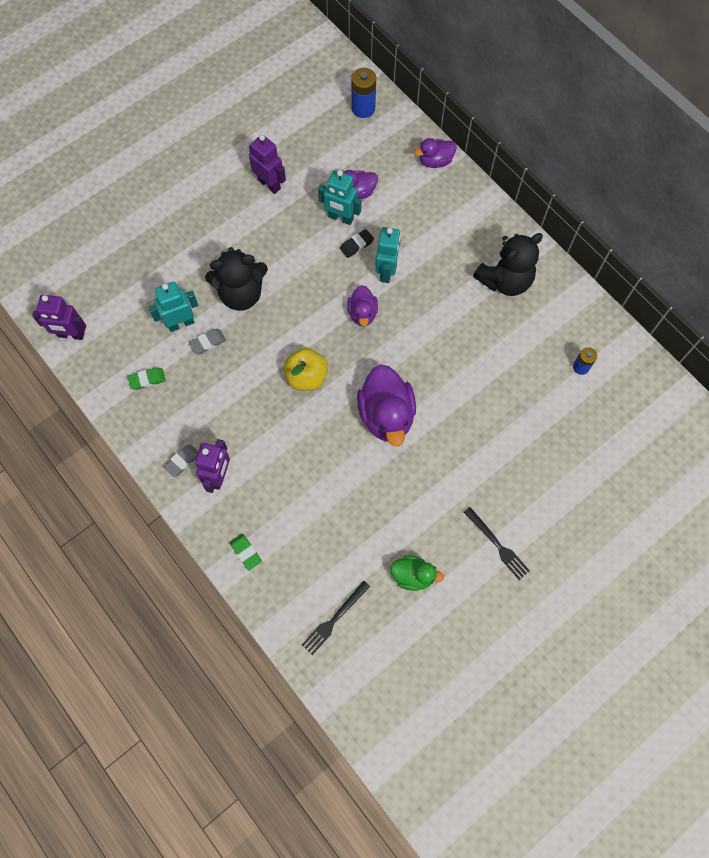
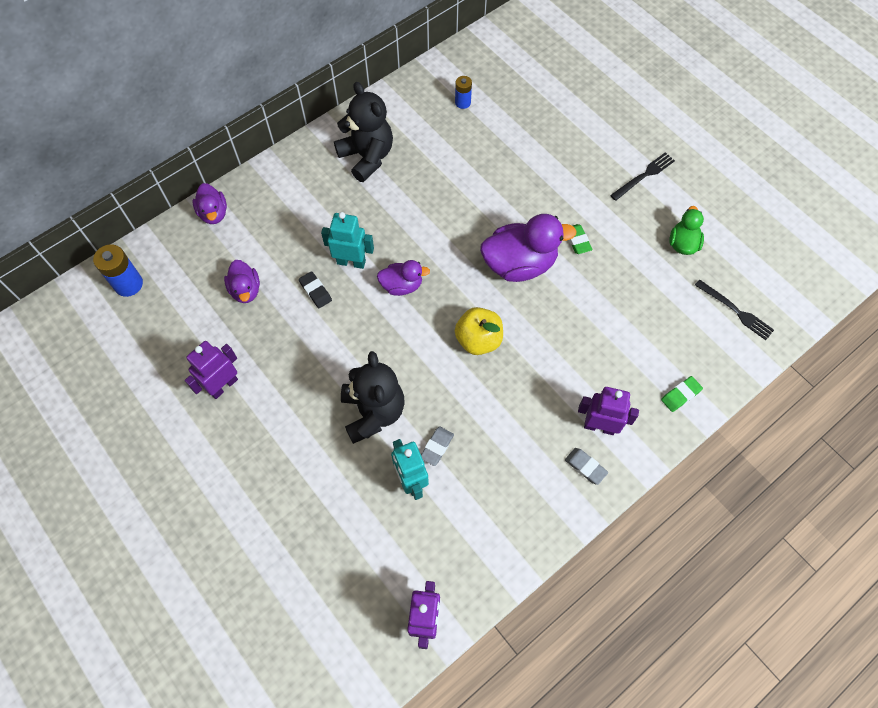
camera: 90 degrees left, 5 degrees down
(147, 380) = (486, 515): green eraser -> green eraser (577, 241)
(208, 343) = (437, 447): grey eraser -> grey eraser turned 60 degrees clockwise
(340, 218) = (278, 307): turquoise robot -> none

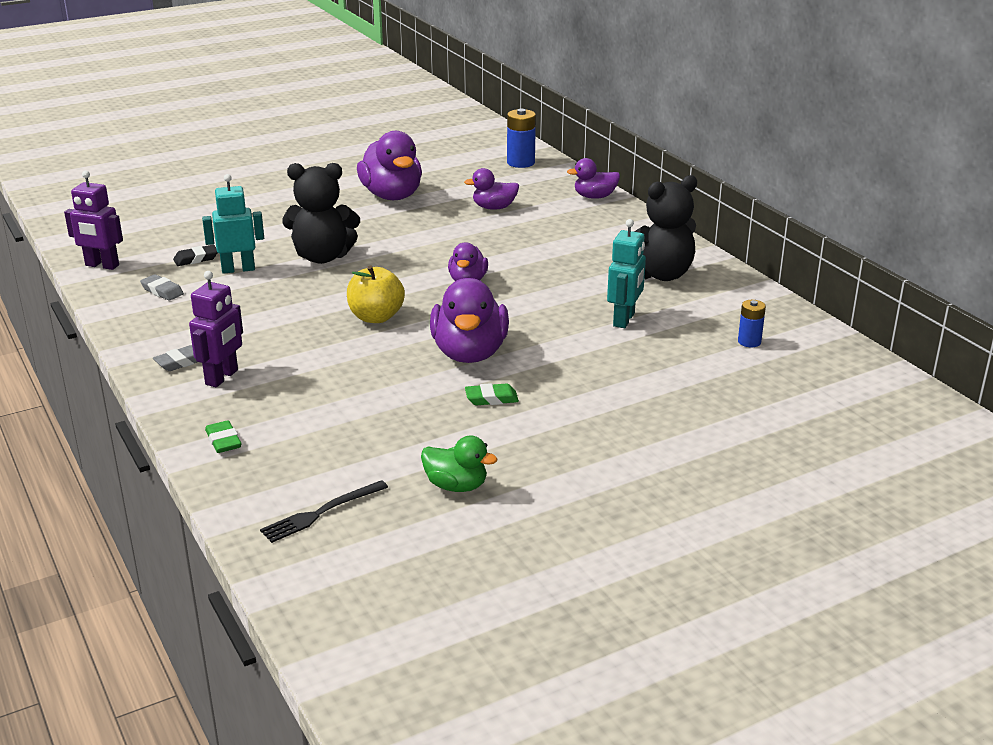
camera: 100 degrees right, 35 degrees down
(223, 385) = (392, 196): purple robot -> purple duck
(315, 291) = (479, 238): black eraser -> black eraser (196, 259)
(351, 262) = (510, 257): turquoise robot -> turquoise robot (624, 320)
(437, 447) = (263, 284): grey eraser -> grey eraser (162, 291)
(644, 175) = (593, 472): black fork -> none

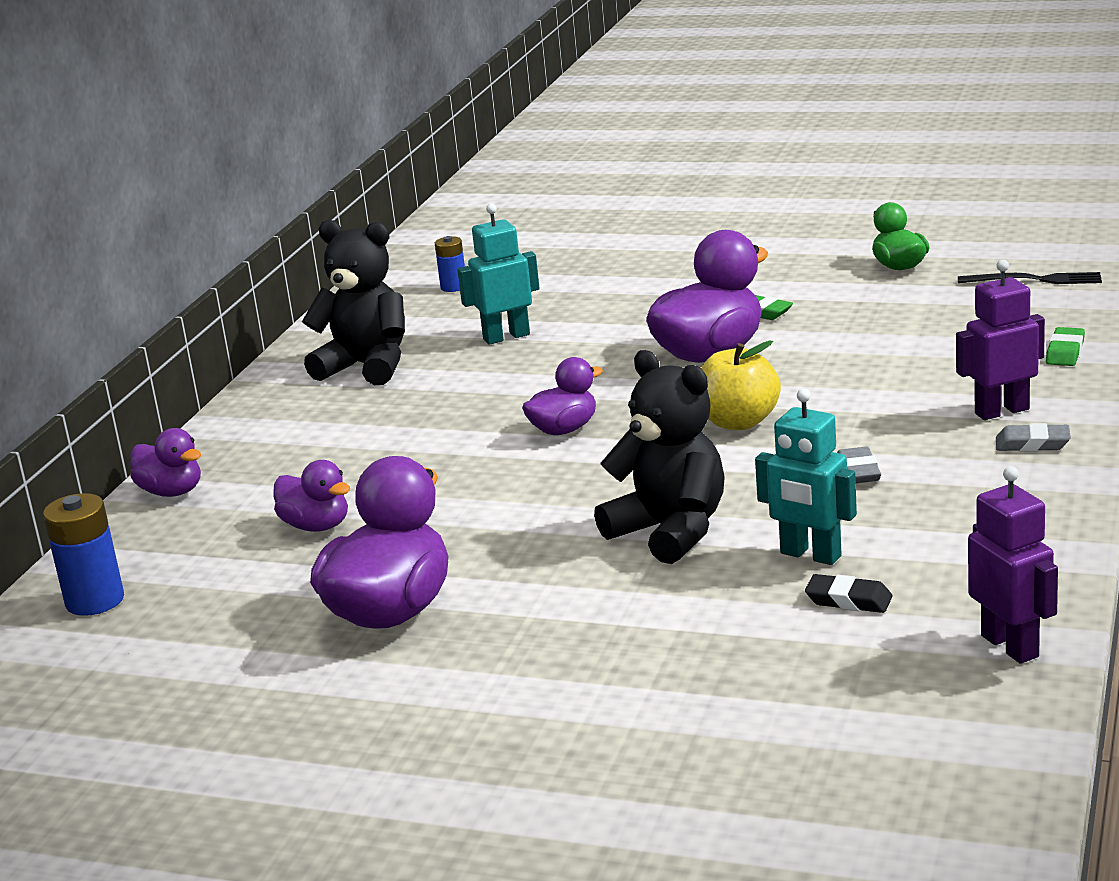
camera: 130 degrees left, 5 degrees down
(162, 291) = (959, 557): grey eraser -> grey eraser (858, 471)

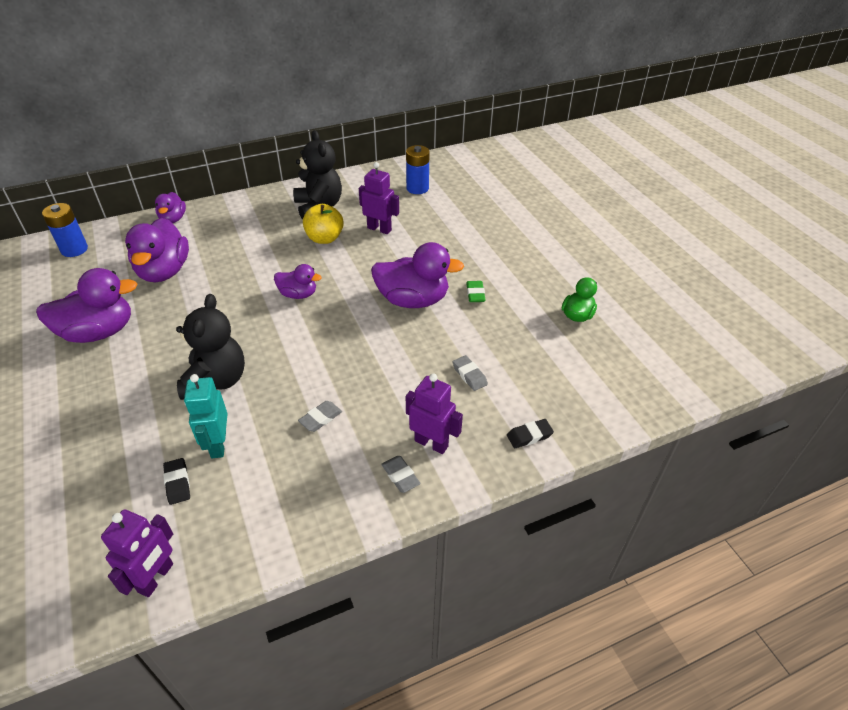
camera: 45 degrees right, 20 degrees up
(316, 526) = (164, 271): purple duck -> purple duck, size x1.79
(453, 287) = (417, 188): blue battery -> blue battery, size x1.61
(506, 337) = (379, 229): turquoise robot -> purple robot
(738, 422) = (346, 347): yellow apple -> yellow apple (324, 238)
(913, 357) = (469, 375): none -> grey eraser
(1035, 280) = (614, 377): black fork -> none
(1065, 352) = (529, 436): green eraser -> black eraser

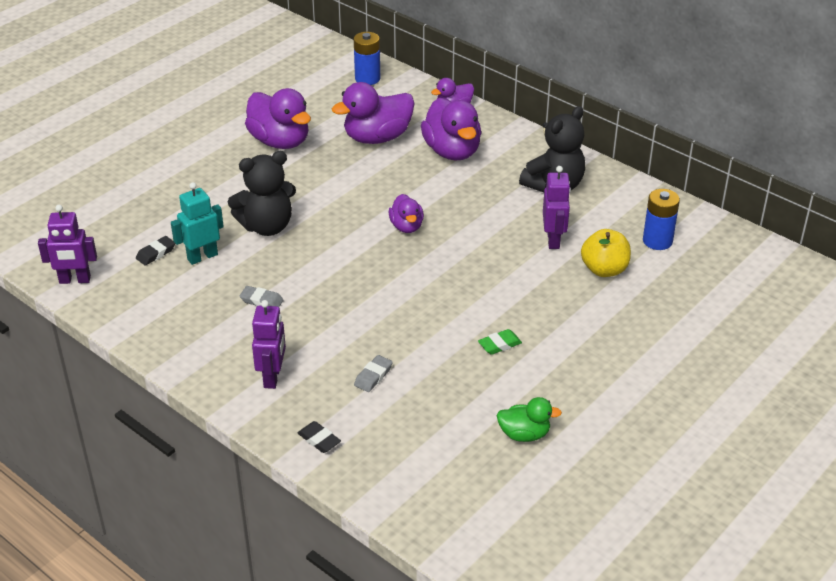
camera: 65 degrees right, 5 degrees down
(324, 238) = (504, 209): yellow apple -> yellow apple (604, 269)
(400, 476) = (226, 370): grey eraser -> none
(413, 300) = (455, 303): purple duck -> purple duck (452, 151)

